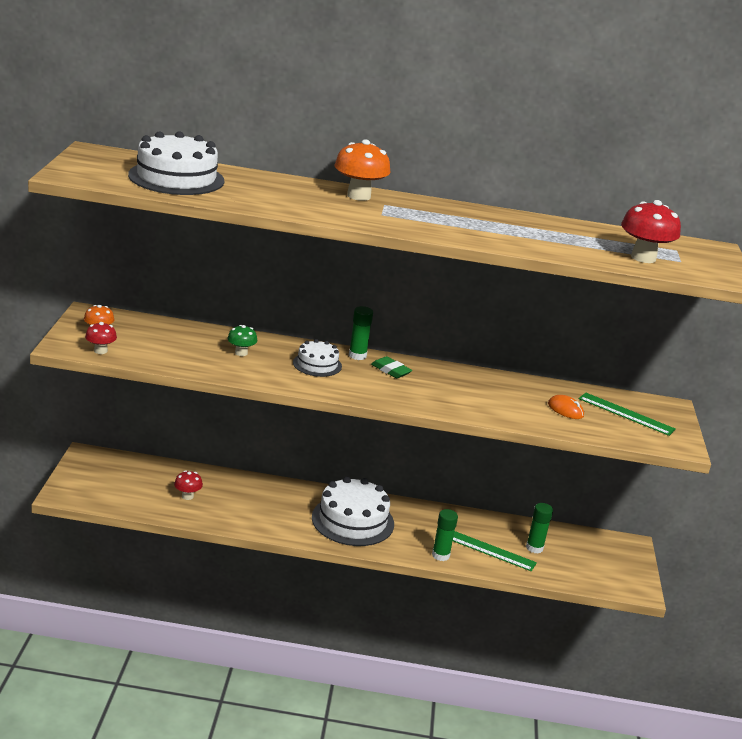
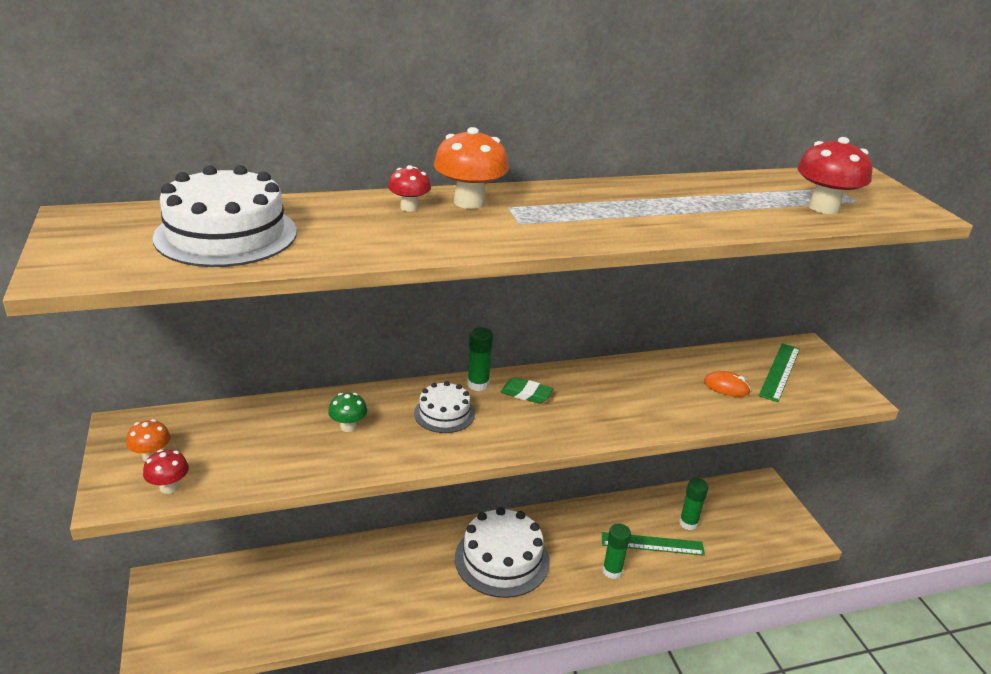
camera: 20 degrees left, 5 degrees up
(187, 496) = (308, 598): red mushroom -> red mushroom (409, 207)
(626, 414) = (780, 371): green ruler -> green ruler turned 75 degrees counterclockwise

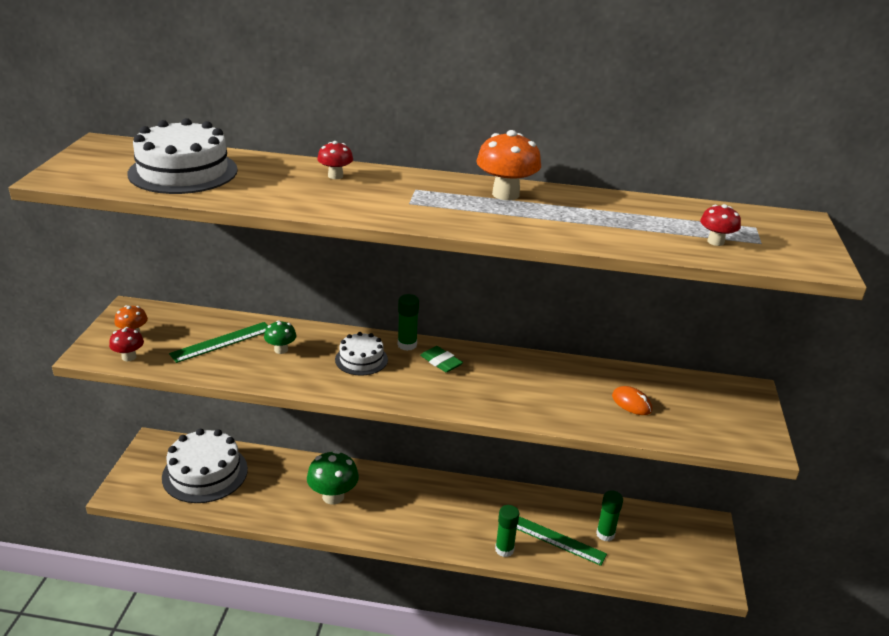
camera: 25 degrees right, 0 degrees up
(410, 575) = (333, 496): none -> green mushroom
(469, 202) = (388, 180): orange mushroom -> orange mushroom (505, 194)
(502, 559) = (415, 509): white cake -> white cake (205, 473)
(780, 371) = (700, 404): green ruler -> green ruler (222, 342)
(823, 207) = (715, 242): red mushroom -> red mushroom, size x0.56

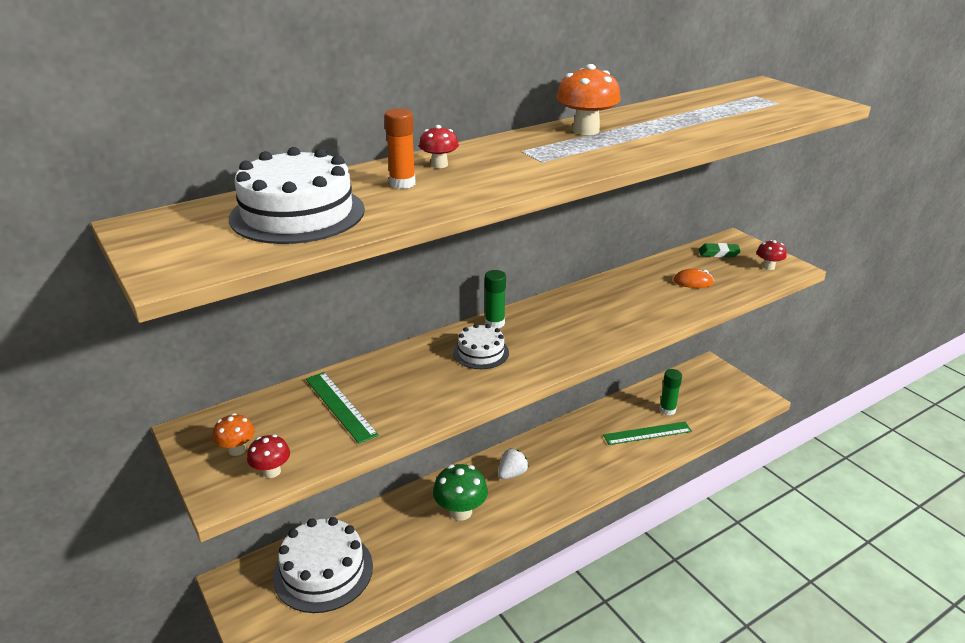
camera: 40 degrees left, 0 degrees up
(222, 342) = (340, 406): green ruler -> green ruler turned 45 degrees counterclockwise
(281, 350) = (404, 382): green mushroom -> none
(282, 179) = (402, 183): none -> orange glue stick
(404, 496) = (512, 474): none -> white strawberry
(441, 362) = (539, 322): green eraser -> green eraser (718, 253)
(504, 549) = (626, 463): green glue stick -> none
(715, 242) = (760, 111): red mushroom -> red mushroom (768, 267)

